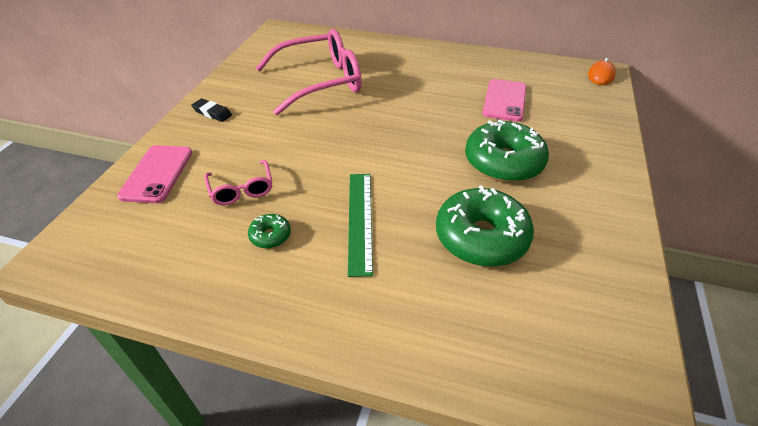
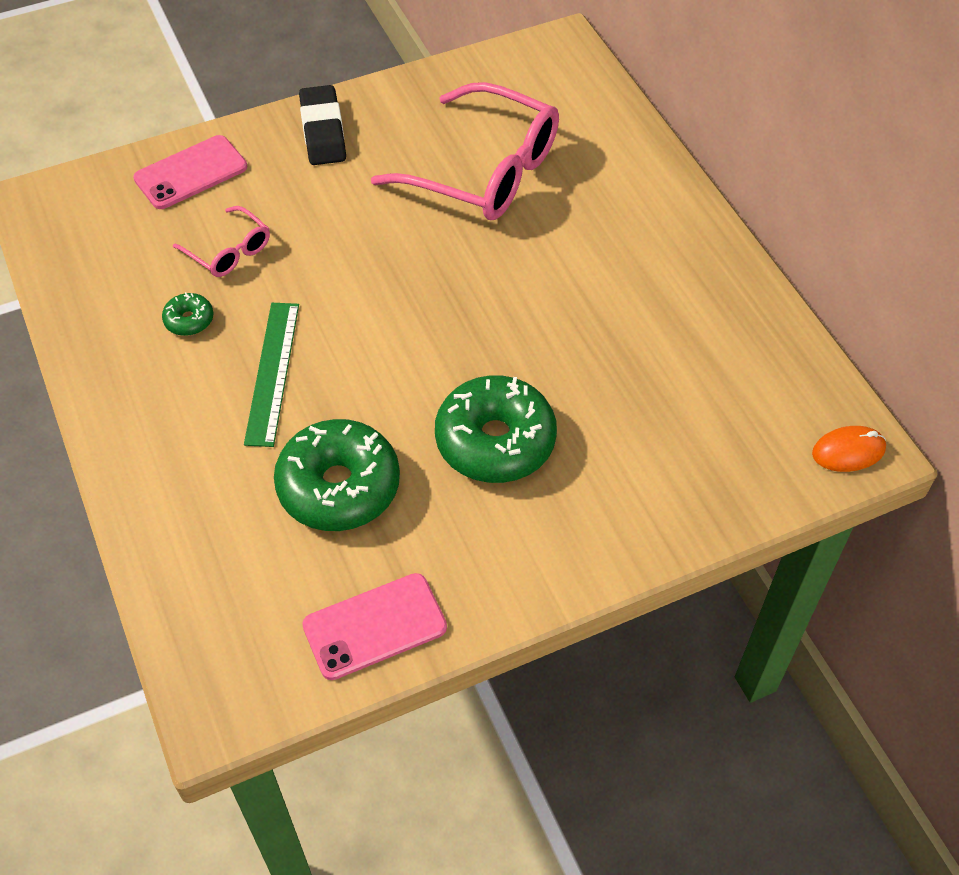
camera: 50 degrees right, 10 degrees up
(212, 113) = (323, 131): black eraser -> black eraser, size x1.66
(241, 189) = (229, 251): pink glasses -> pink glasses turned 75 degrees counterclockwise
(359, 220) = (272, 372): green ruler -> green ruler turned 45 degrees counterclockwise
(504, 100) = (644, 374): pink phone -> pink phone (375, 626)

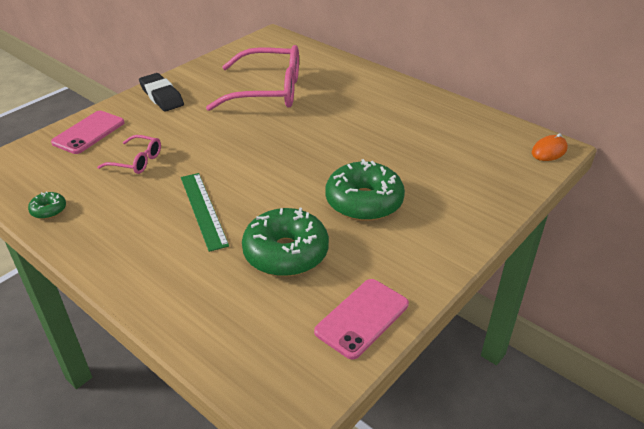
camera: 25 degrees left, 15 degrees down
(189, 320) = (130, 200): green donut -> green donut (49, 210)

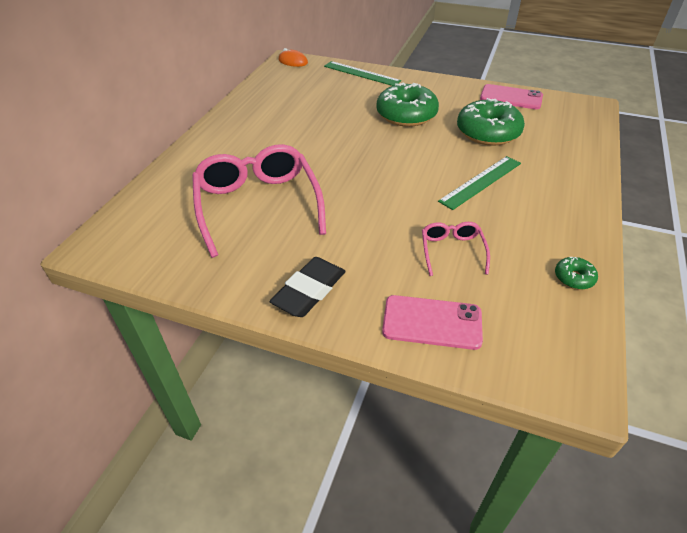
camera: 110 degrees left, 5 degrees up
(494, 196) = (361, 73): none -> green ruler

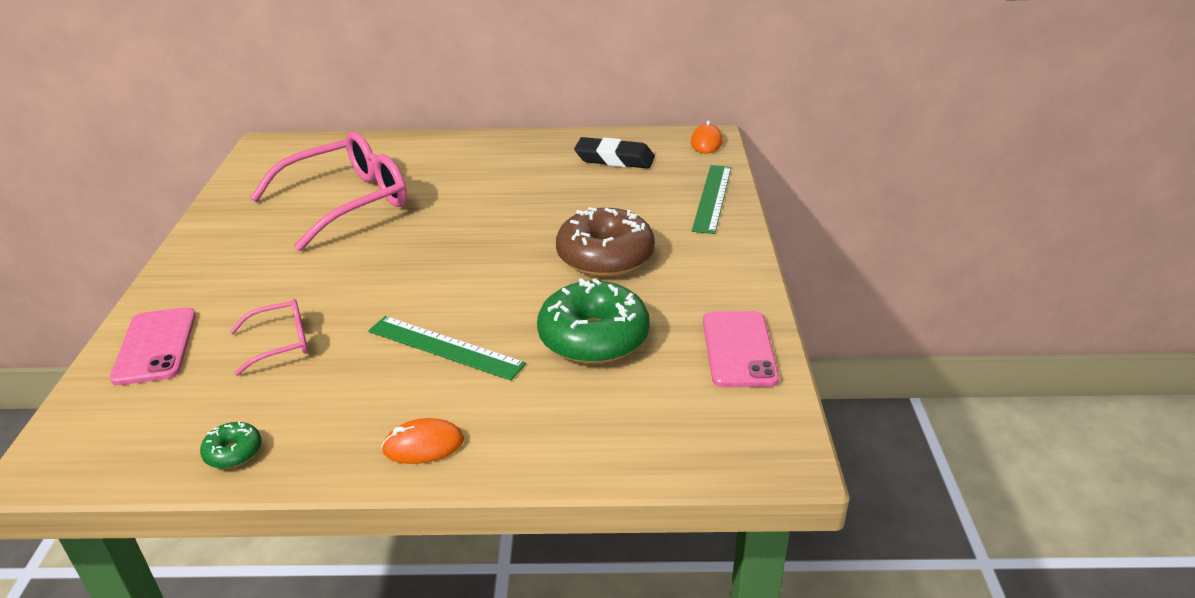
camera: 70 degrees right, 10 degrees down
(309, 291) = (206, 263): black eraser -> black eraser (614, 159)
(406, 115) = (605, 257): green donut -> brown donut
(574, 200) = (423, 445): none -> orange mouse

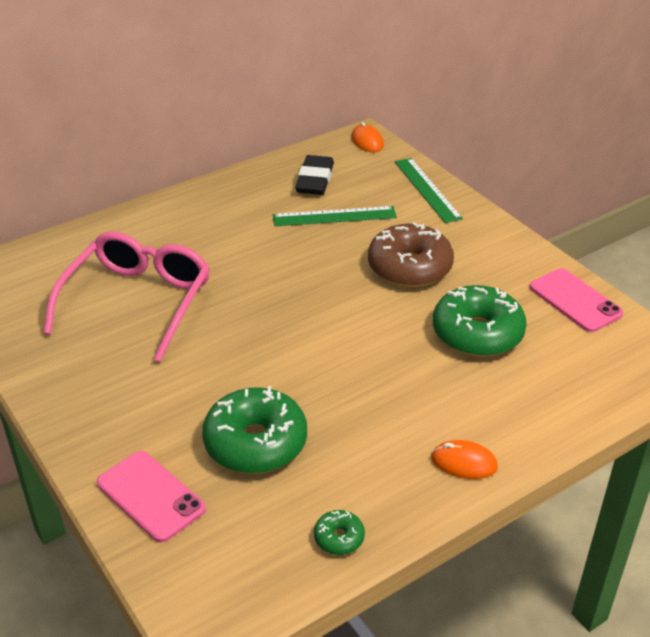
camera: 35 degrees left, 5 degrees up
(281, 343) = (255, 443): pink glasses -> green donut
(423, 445) = (464, 462): orange mouse -> orange mouse turned 60 degrees clockwise
(445, 347) = (386, 387): green ruler -> green ruler (334, 216)
(614, 159) = (315, 180): black eraser -> black eraser turned 60 degrees counterclockwise

